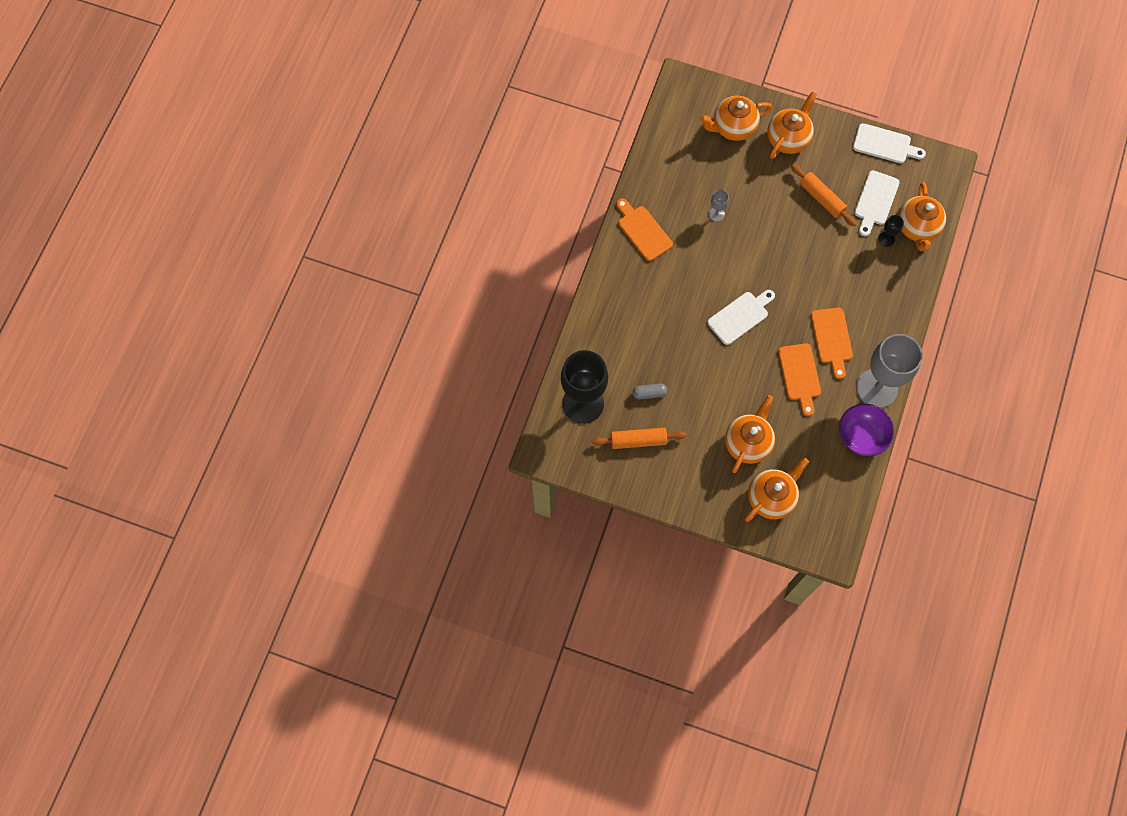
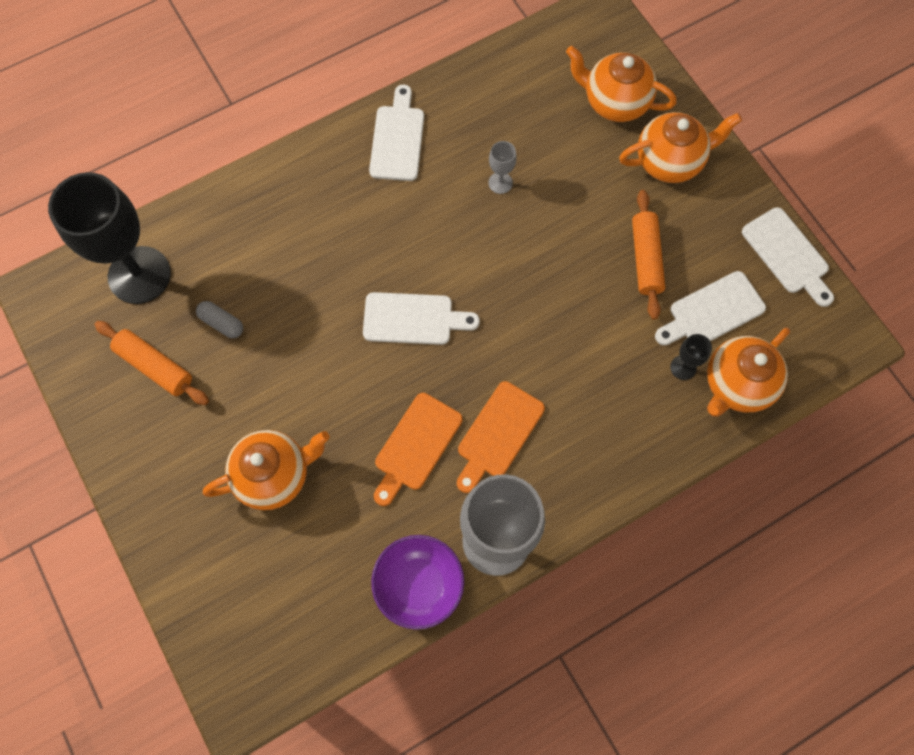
camera: 40 degrees right, 0 degrees up
(643, 231) = (397, 139): orange cutting board -> white cutting board
(771, 497) = (235, 566): orange teapot -> none

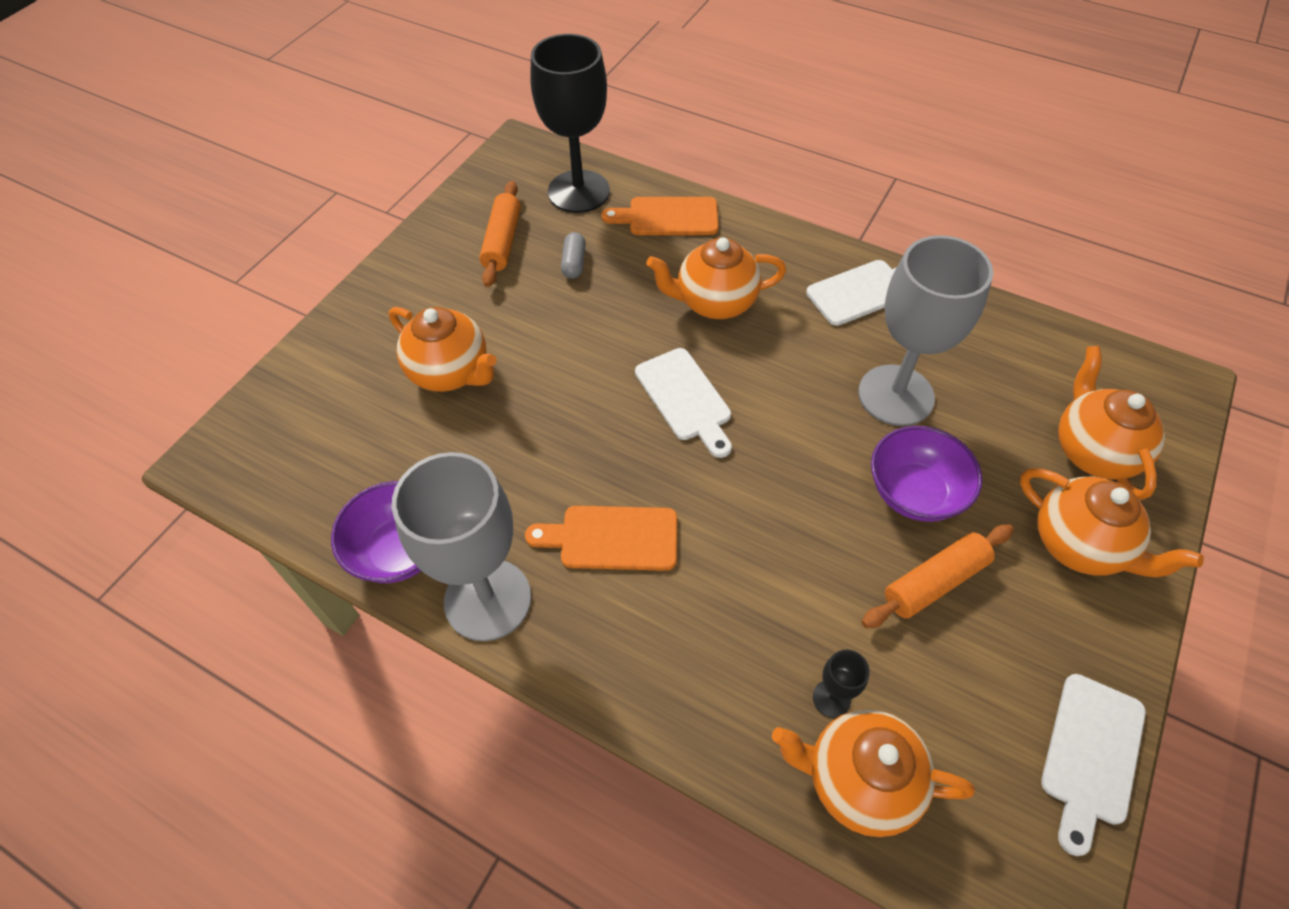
camera: 60 degrees right, 15 degrees down
(337, 245) = (715, 302): none -> orange teapot
(416, 446) = (550, 469): orange cutting board -> orange cutting board (668, 217)
(500, 183) = (896, 395): grey goblet -> grey goblet, size x2.46
(580, 225) = (914, 493): none -> purple bowl
(712, 311) = (932, 696): white cutting board -> none

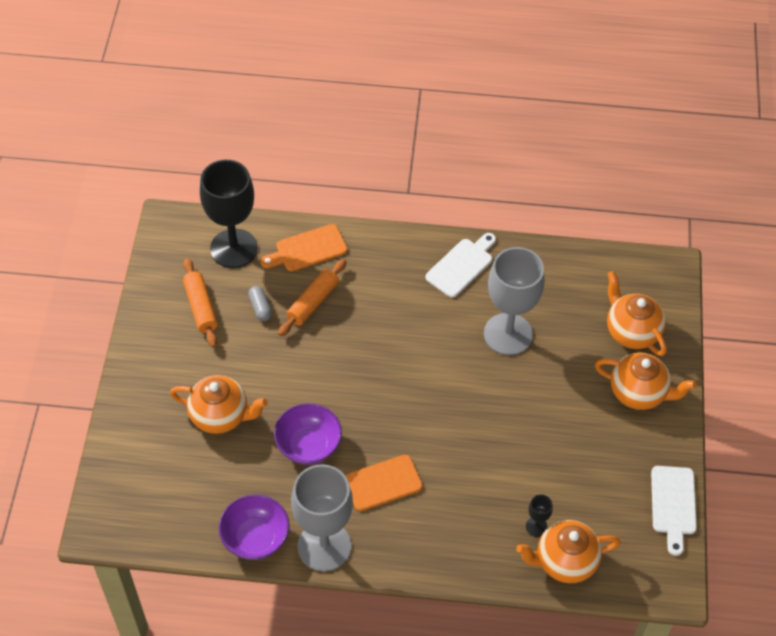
camera: 25 degrees left, 0 degrees up
(685, 398) = (381, 381): white cutting board -> none
(715, 302) = (369, 306): orange teapot -> none
(914, 493) = (540, 394): purple bowl -> purple bowl (308, 445)
(934, 582) = (568, 443): orange rolling pin -> orange rolling pin (313, 302)

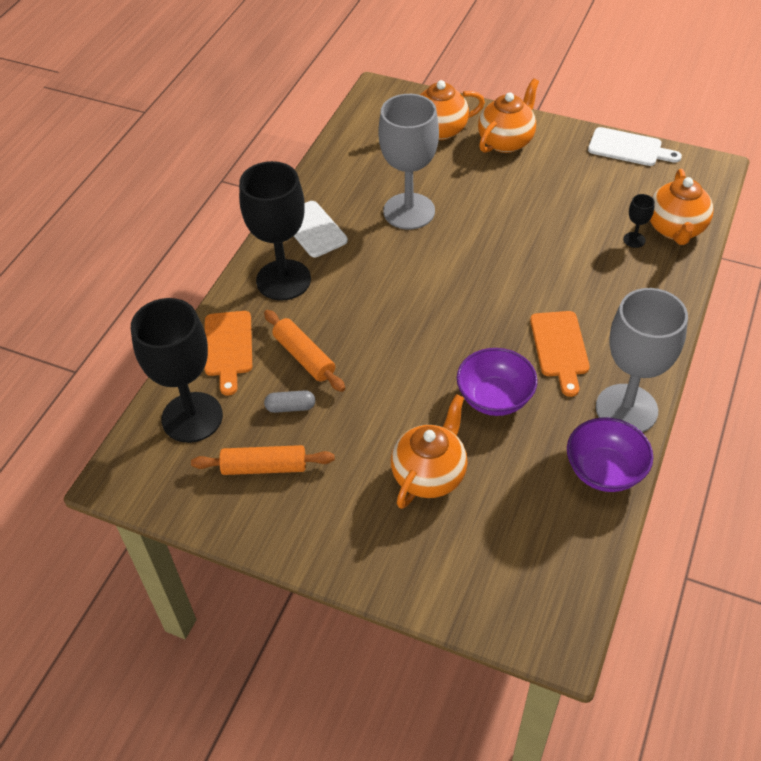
camera: 70 degrees left, 5 degrees down
(391, 264) = (283, 280): none -> black goblet

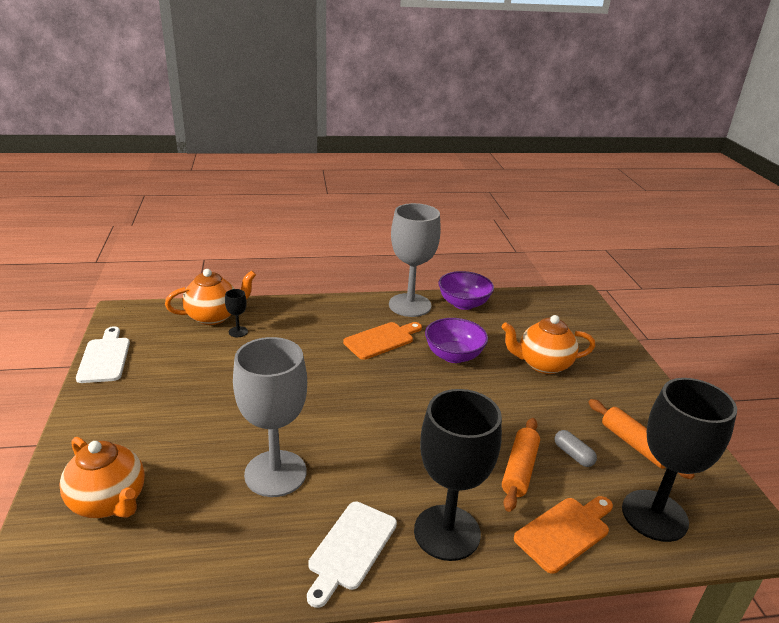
camera: 125 degrees left, 20 degrees down
(506, 141) = (117, 438): orange teapot -> none

